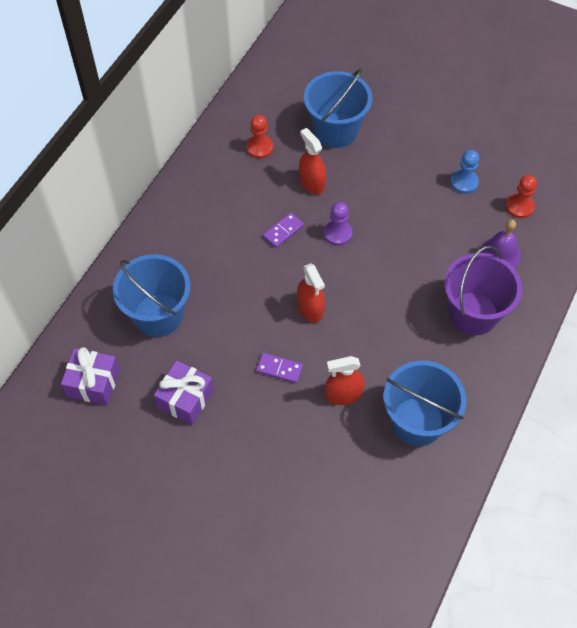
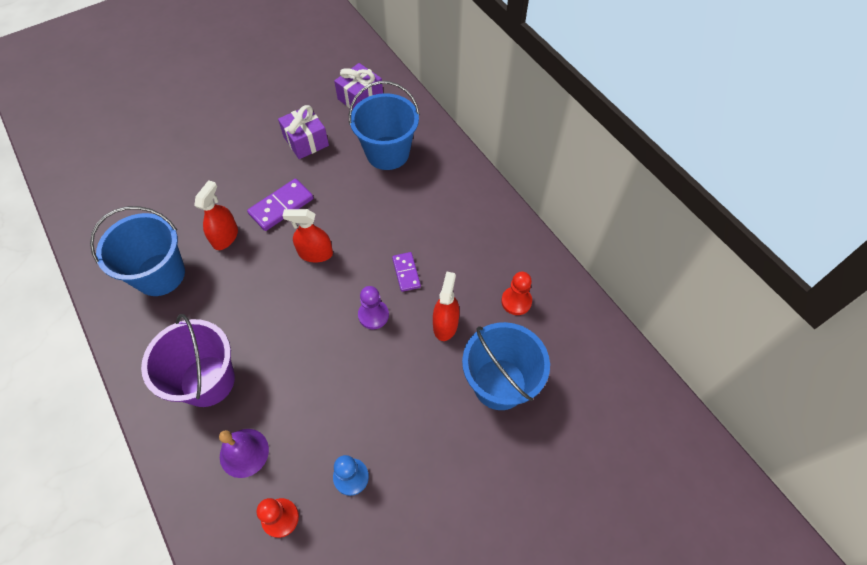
camera: 120 degrees right, 0 degrees up
(279, 369) = (281, 206): purple domino -> purple domino, size x1.57
(312, 183) = (445, 325): red spray bottle -> red spray bottle turned 75 degrees counterclockwise

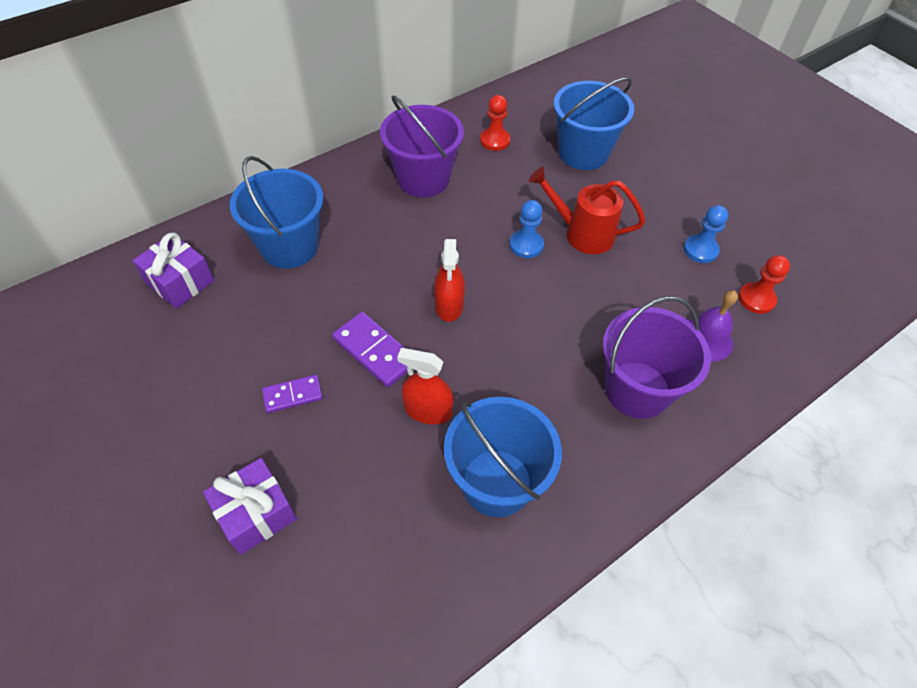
camera: 95 degrees left, 5 degrees down
(306, 141) = (256, 337): purple gift -> purple gift (256, 513)
(373, 315) = (526, 245): purple pawn -> blue pawn
(384, 364) = (581, 233): none -> red watering can
(406, 272) = (469, 221): purple domino -> purple domino (293, 395)
(445, 325) = (528, 189): red spray bottle -> none
(461, 240) = (423, 179): none -> purple bucket

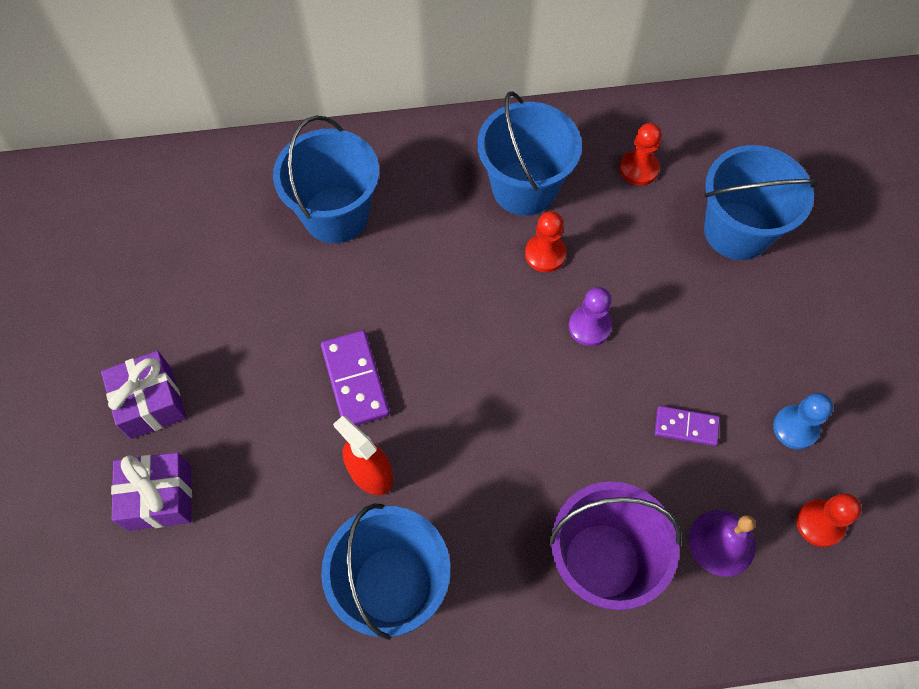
camera: 30 degrees right, 10 degrees up
(180, 282) = (210, 210): purple gift -> purple gift (151, 402)
(293, 395) = (252, 391): purple domino -> purple domino (686, 427)
(423, 179) = (524, 188): purple bucket -> blue bucket
(449, 305) = (460, 362): red spray bottle -> none
(465, 213) = (545, 254): none -> red pawn
(526, 245) = (589, 327): blue pawn -> purple pawn
(581, 233) = (664, 340): red watering can -> none

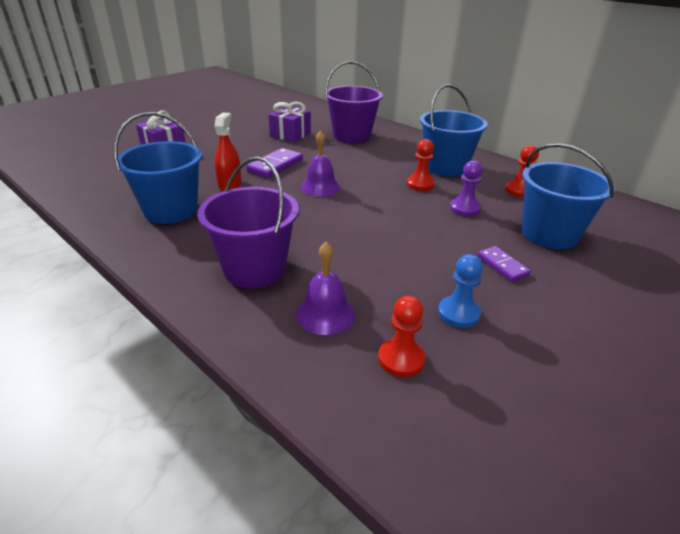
camera: 50 degrees right, 30 degrees down
(151, 402) = (208, 133): purple gift -> purple gift (290, 134)
(336, 214) = (352, 136): blue bucket -> purple bucket
(465, 369) = (320, 187): none -> purple bell
(589, 327) = (401, 211): purple pawn -> purple pawn (464, 208)
(686, 427) = (389, 266): purple domino -> purple domino (502, 265)

